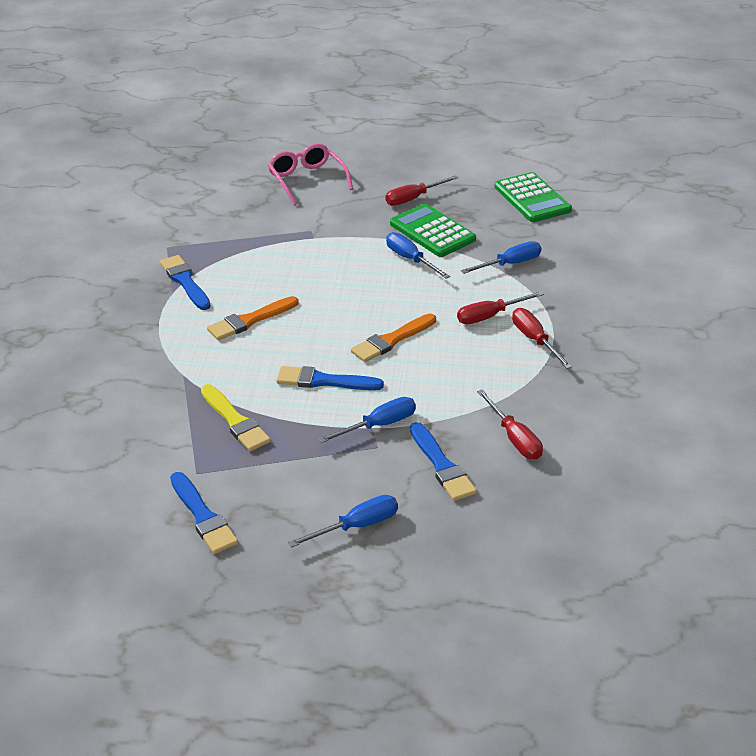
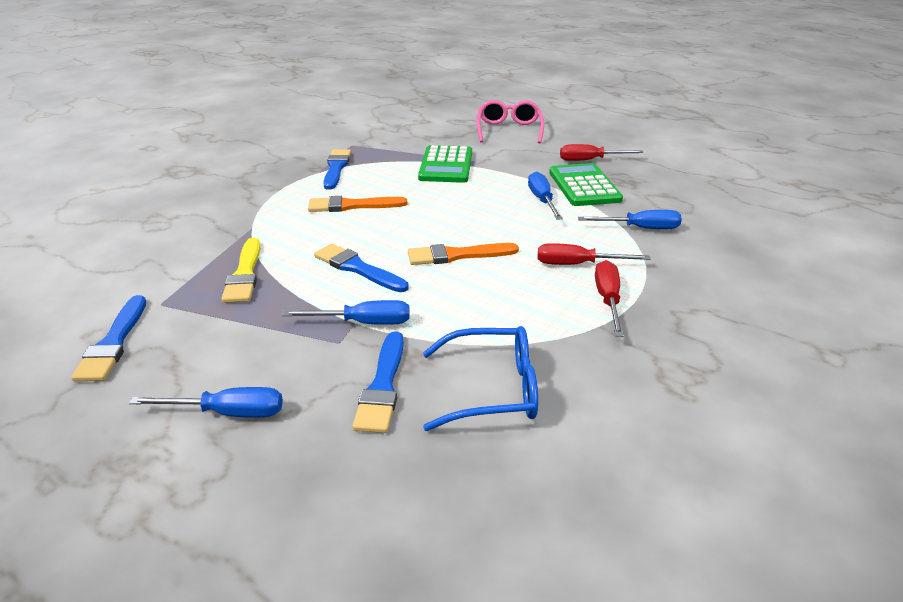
camera: 30 degrees right, 5 degrees down
(514, 438) = (492, 389): red screwdriver -> blue glasses
(532, 198) = (710, 185): green calculator -> green calculator (446, 165)

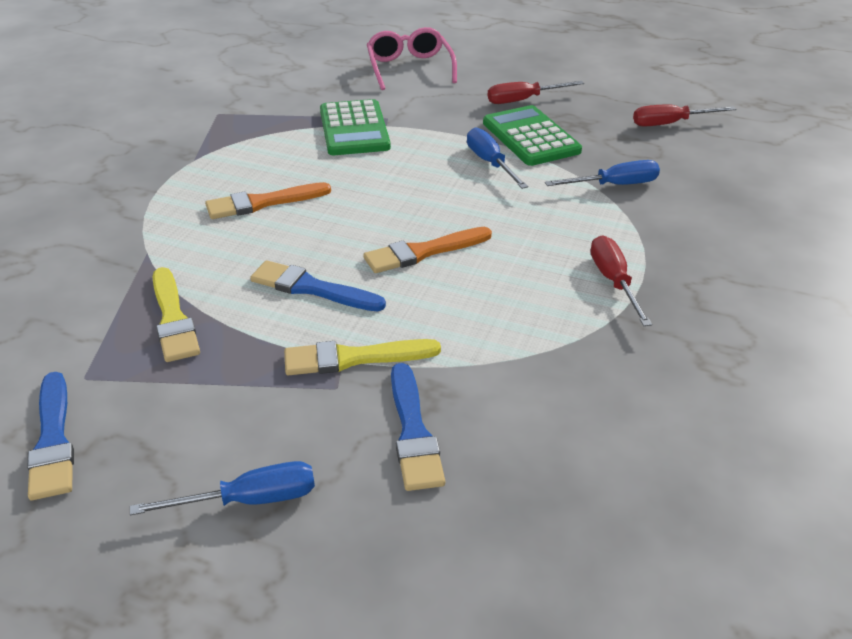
camera: 15 degrees left, 5 degrees up
(336, 168) = (214, 151): blue brush -> none
(363, 323) = (353, 358): blue screwdriver -> yellow brush
(492, 389) = (535, 412): blue glasses -> none
(577, 264) = (564, 242): red screwdriver -> red screwdriver (670, 123)

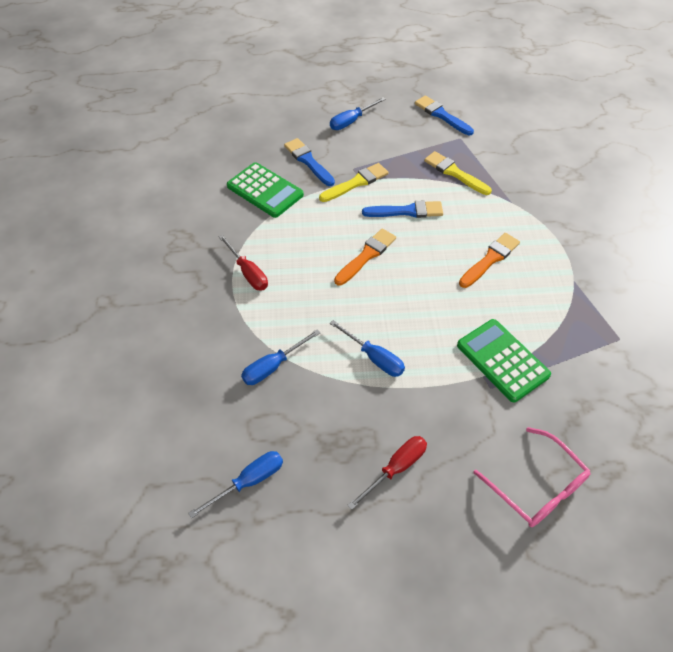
camera: 155 degrees right, 15 degrees up
(530, 137) = (361, 406): green calculator -> green calculator (265, 190)
(670, 123) = (249, 481): red screwdriver -> blue screwdriver

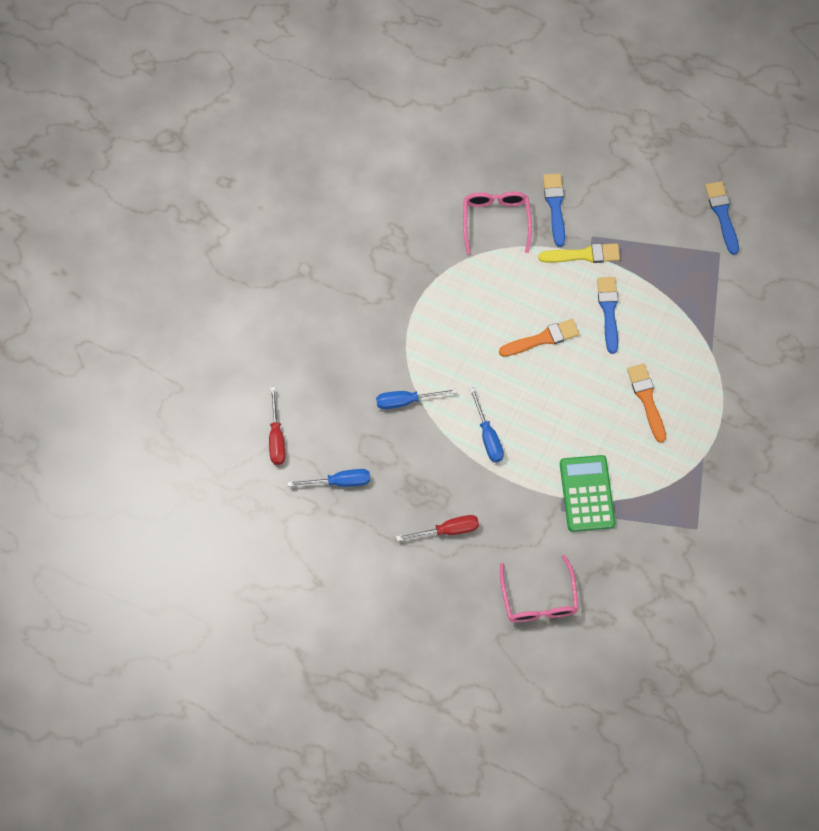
camera: 30 degrees right, 15 degrees up
(248, 273) = (433, 303): red screwdriver -> red screwdriver (276, 437)
(265, 190) = (496, 221): green calculator -> pink glasses
(351, 121) = (627, 176): blue screwdriver -> none
(406, 211) = (608, 311): blue brush -> blue brush turned 120 degrees counterclockwise
(454, 173) = (683, 291): yellow brush -> none
(490, 259) = (646, 399): orange brush -> orange brush turned 90 degrees counterclockwise

